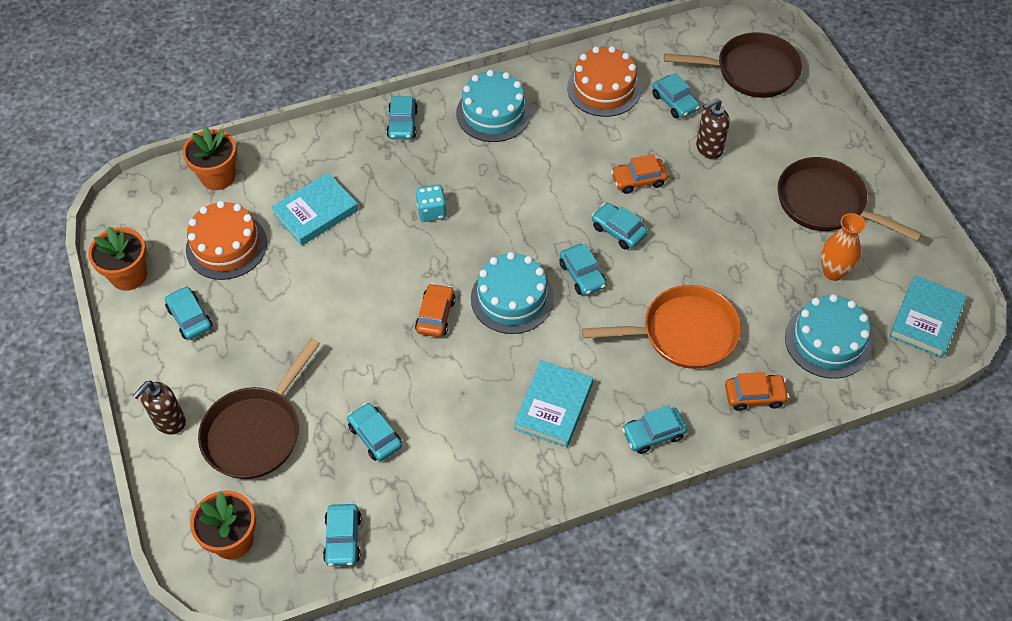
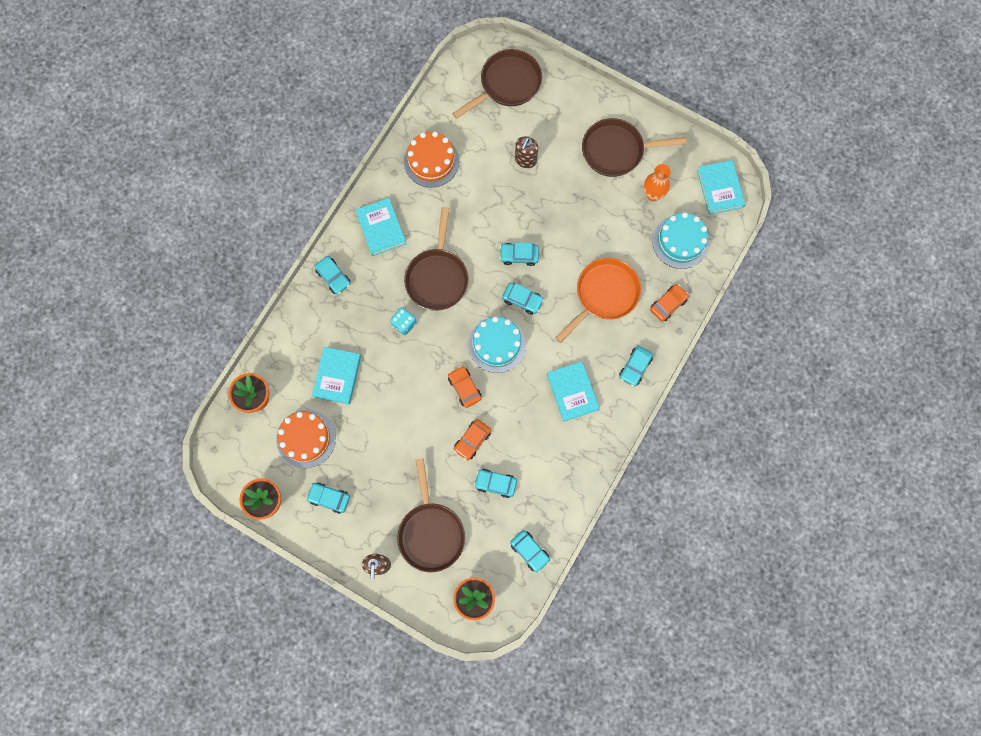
camera: 40 degrees left, 20 degrees up
(493, 113) = (381, 228): turquoise cake -> turquoise book
(509, 193) = (437, 277): none -> brown pan
(638, 180) = (503, 212): orange car -> orange car (472, 440)
(675, 102) = (480, 141): turquoise car -> none

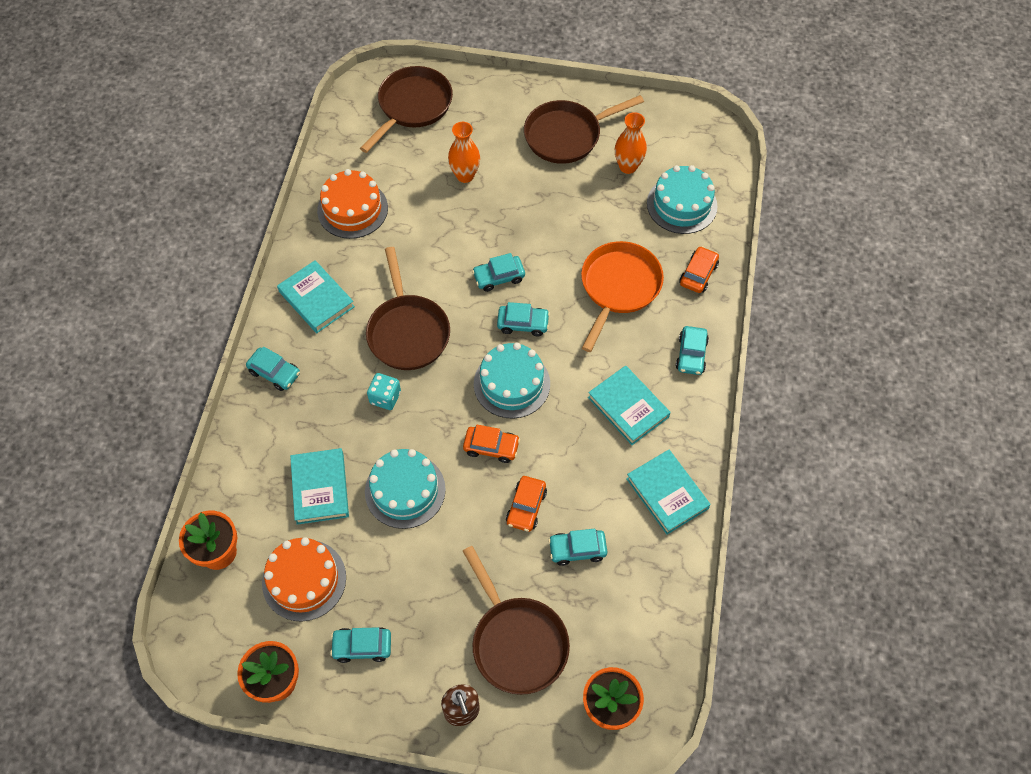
camera: 20 degrees left, 15 degrees down
(394, 398) = (405, 490): none -> turquoise cake
(464, 388) = (491, 447): orange car -> orange car turned 150 degrees clockwise
(525, 160) = (465, 175): brown soap dispenser -> orange vase
(529, 551) = (656, 619): turquoise car -> none
(720, 189) = (700, 139): turquoise book -> turquoise book (667, 493)

